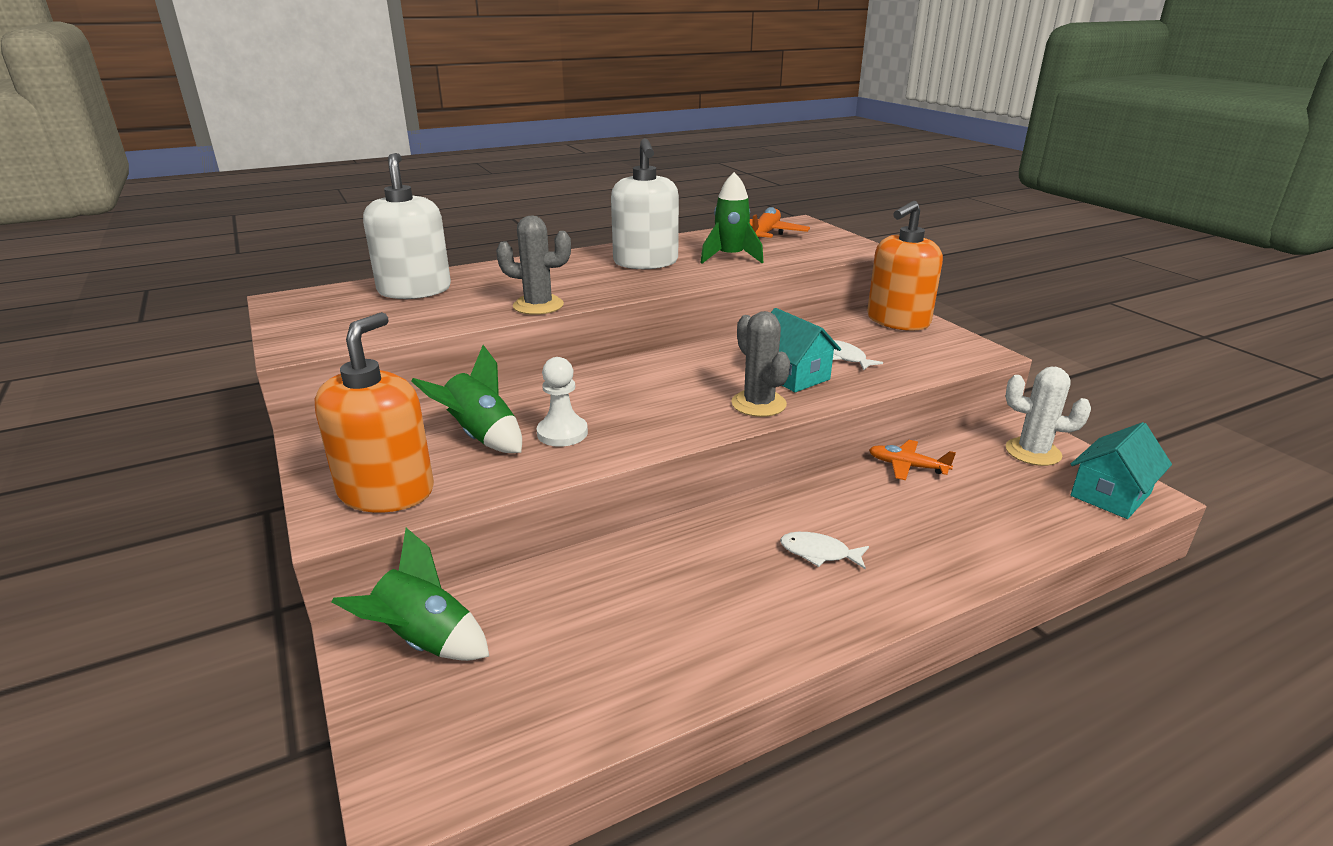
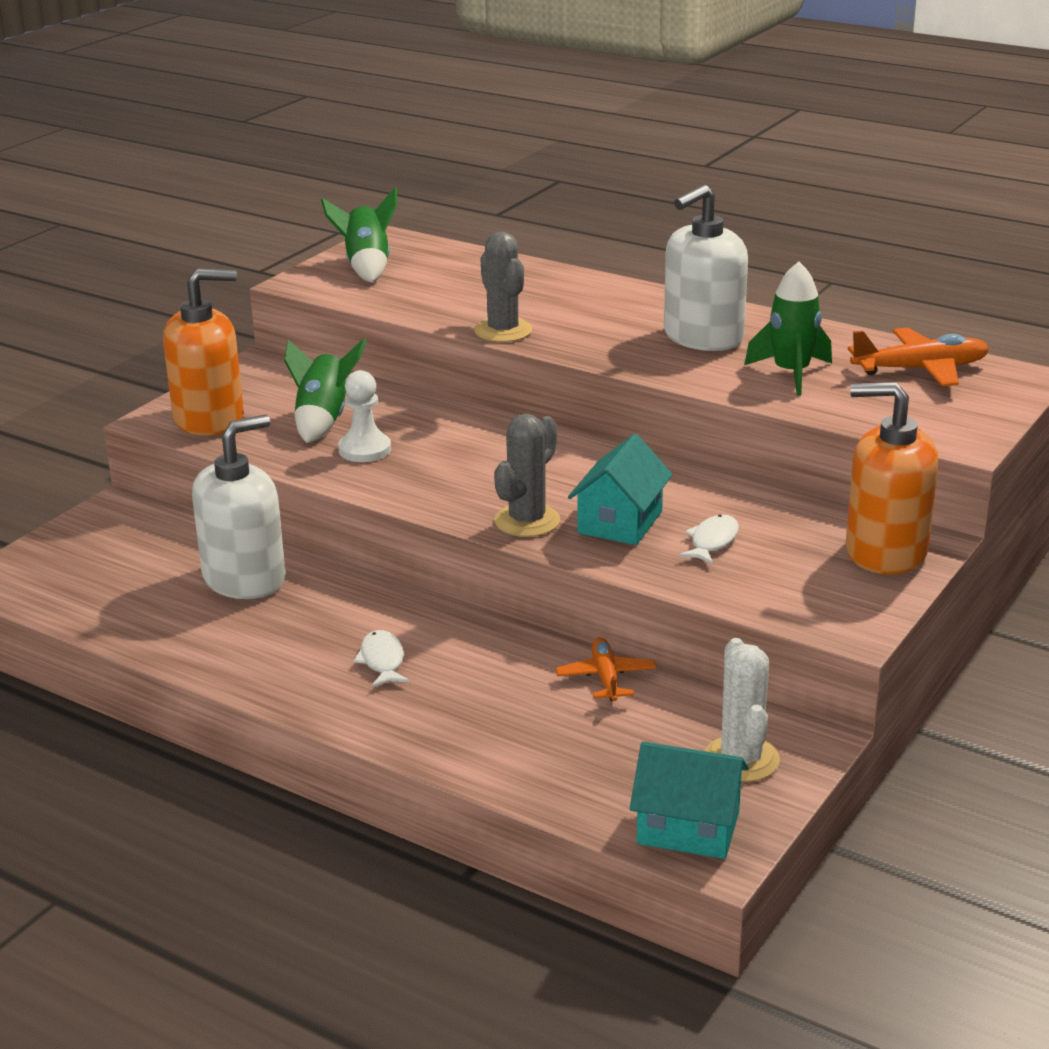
camera: 60 degrees right, 0 degrees up
(414, 290) = (472, 272): white soap dispenser -> white soap dispenser (244, 579)
(424, 641) = (125, 529): green rocket -> green rocket (366, 266)

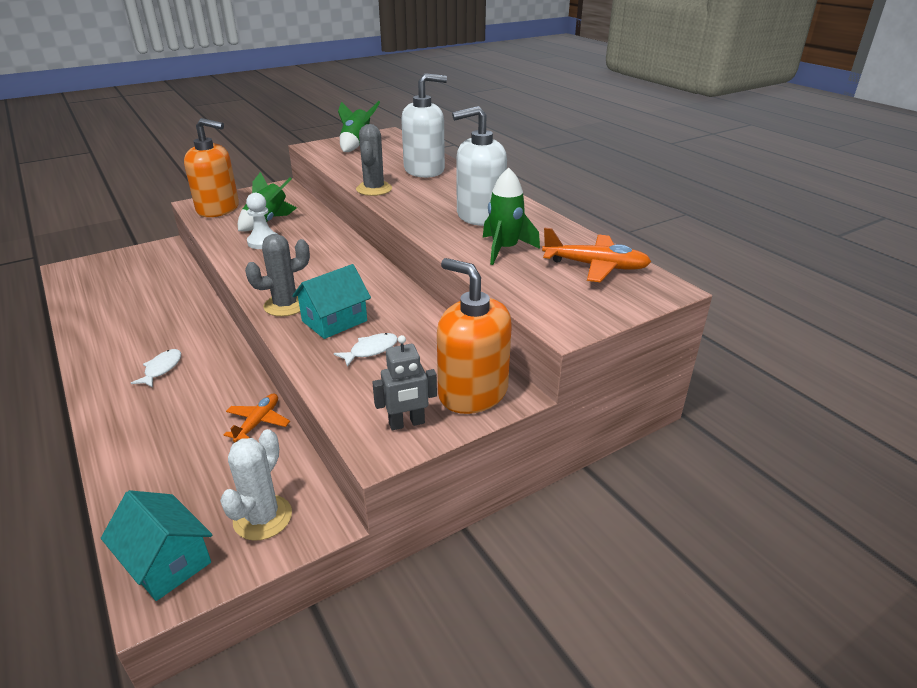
camera: 25 degrees right, 5 degrees up
(244, 579) = (165, 299): white soap dispenser -> white soap dispenser (424, 170)
(852, 600) = (407, 423): none -> grey robot

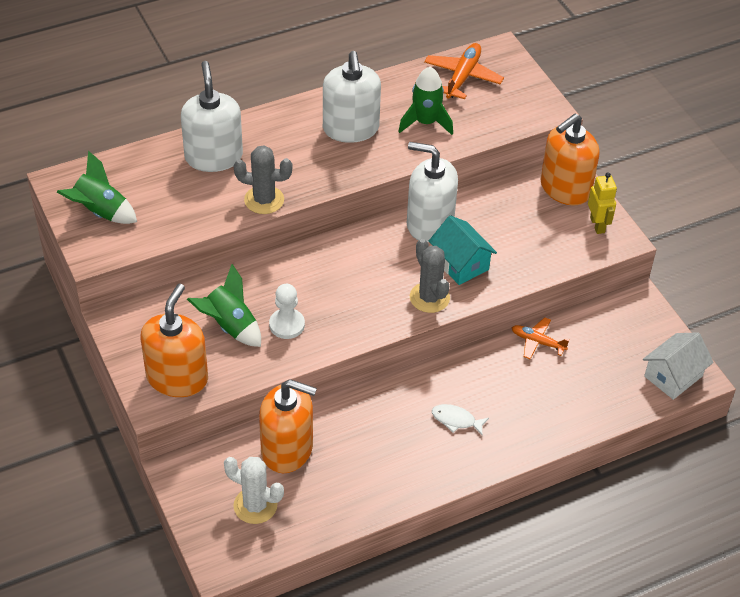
camera: 85 degrees left, 15 degrees up
(164, 285) = (287, 449): none -> orange soap dispenser
(167, 561) = (673, 376): turquoise house -> white house
(262, 518) = (636, 331): white cactus -> white cactus (255, 505)
(371, 350) = (507, 241): white fish -> none
(395, 300) = (429, 223): none -> white soap dispenser
(407, 423) = (597, 225): grey robot -> yellow robot

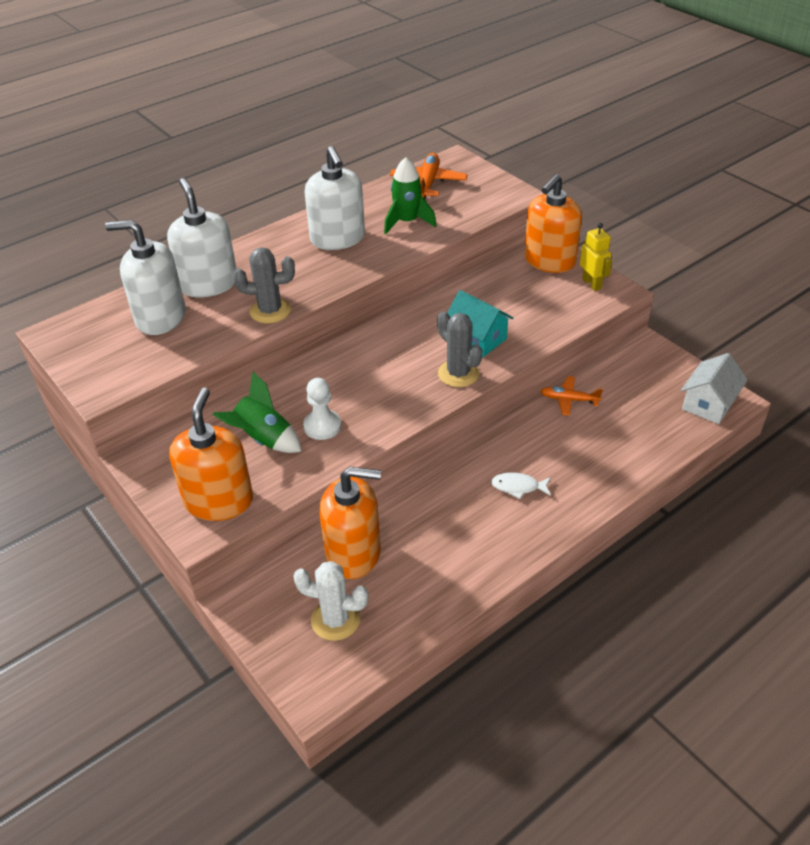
camera: 10 degrees left, 5 degrees down
(100, 212) = (100, 352): green rocket -> none
(429, 223) = (435, 311): white soap dispenser -> white soap dispenser (160, 317)

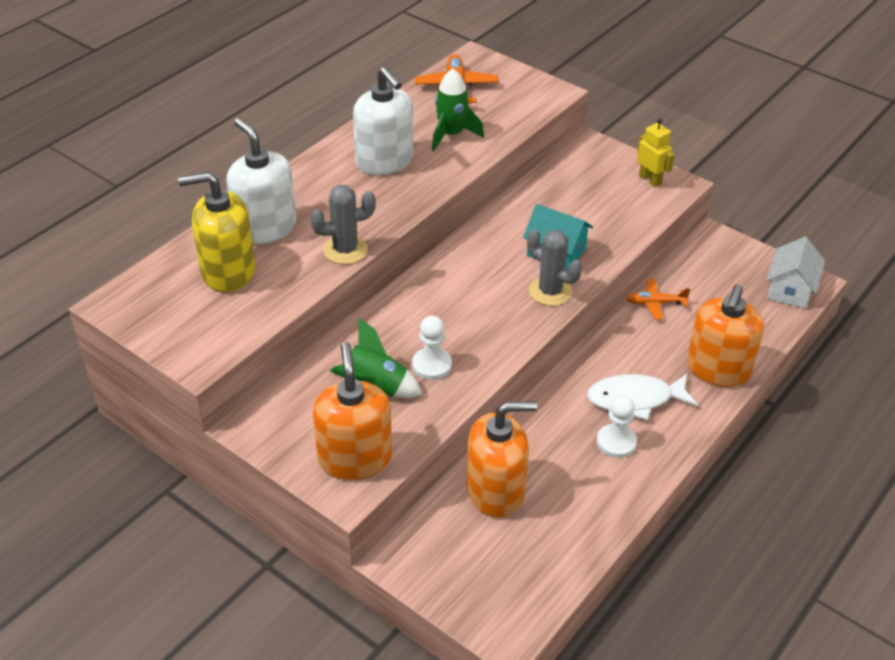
camera: 15 degrees left, 0 degrees up
(160, 317) = (228, 271): white soap dispenser -> yellow soap dispenser
(335, 620) = (502, 560): white cactus -> none
(485, 525) = (616, 442): none -> white pawn
(518, 487) = (635, 399): white fish -> white fish, size x1.77
(549, 261) = (599, 159): orange soap dispenser -> orange soap dispenser (718, 369)

